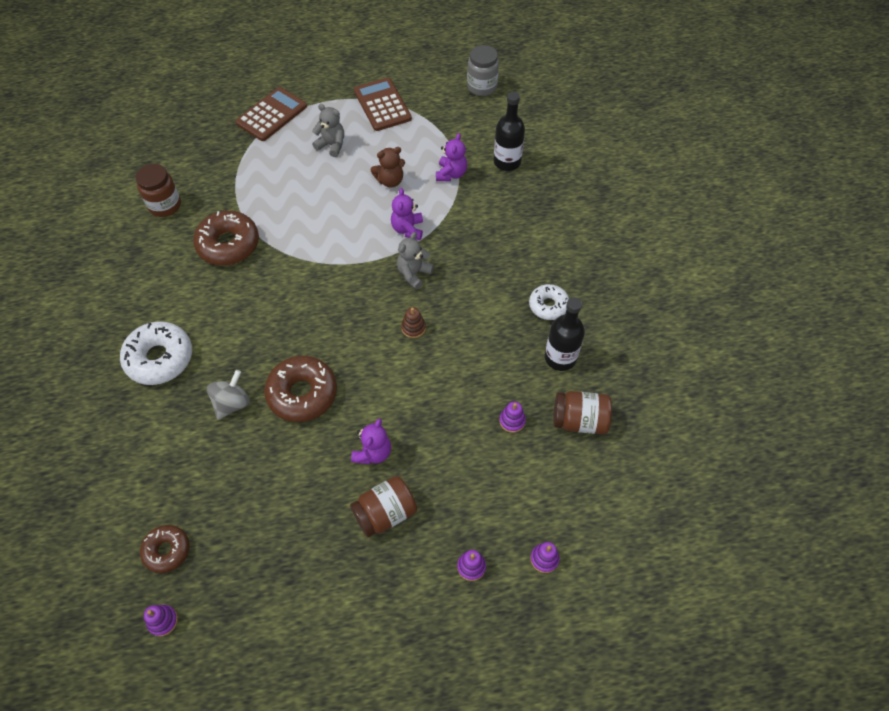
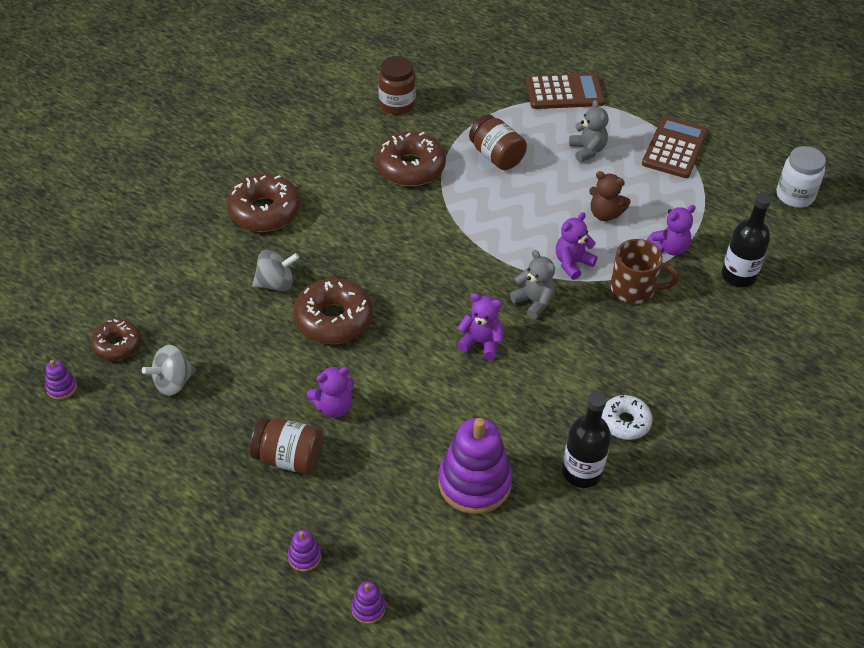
camera: 45 degrees right, 10 degrees down
(159, 358) = (264, 211): white donut -> brown donut
(243, 538) = (173, 382): none -> grey spinning top
(413, 328) = (481, 343): brown stacking toy -> purple teddy bear
(414, 274) = (534, 302): grey teddy bear -> grey teddy bear turned 60 degrees clockwise
(461, 217) = (634, 289): none -> brown mug
(482, 87) = (794, 196): grey jar -> white jar
(512, 421) = (474, 483): purple stacking toy -> purple stacking toy, size x2.32
(579, 420) = (534, 535): brown jar -> brown jar (496, 156)

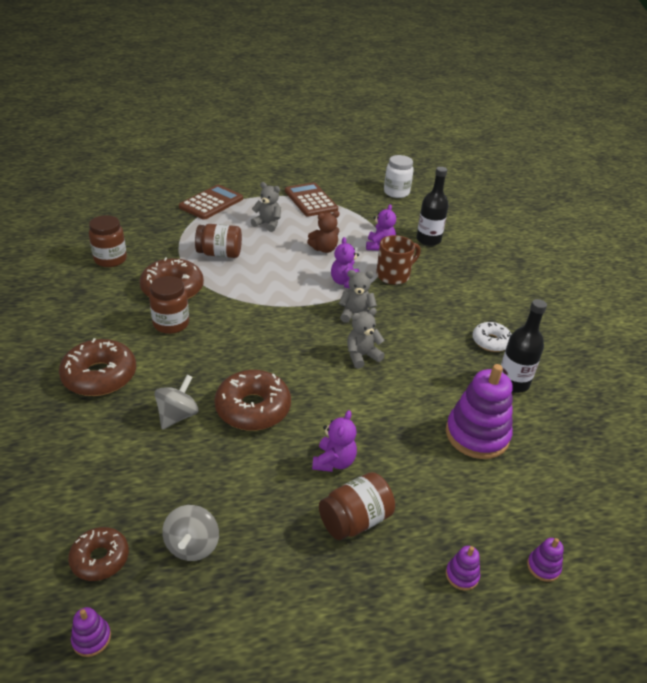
camera: 50 degrees left, 10 degrees down
(368, 201) = (171, 324): none -> brown jar
(481, 343) = (361, 356): purple teddy bear -> grey teddy bear

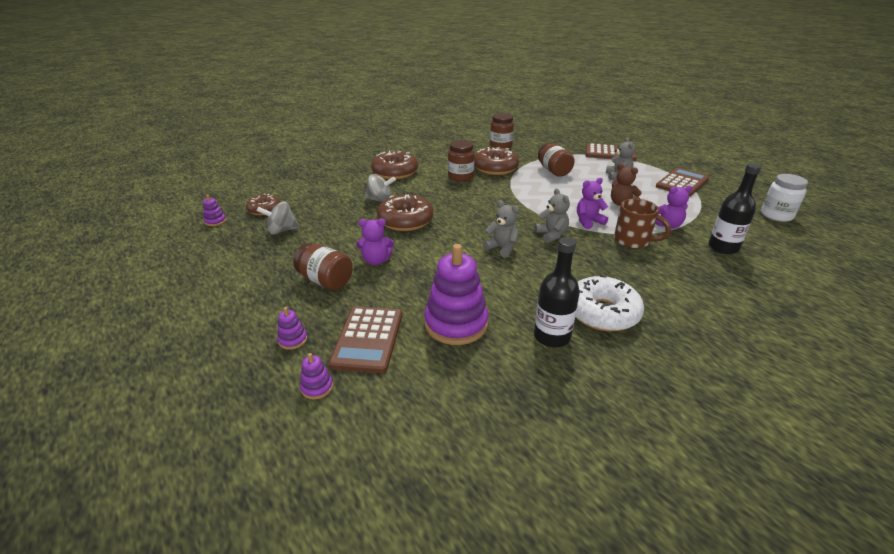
camera: 70 degrees right, 5 degrees down
(480, 508) = (368, 339): none -> brown calculator
(491, 342) = (602, 312): white donut -> white donut, size x1.65

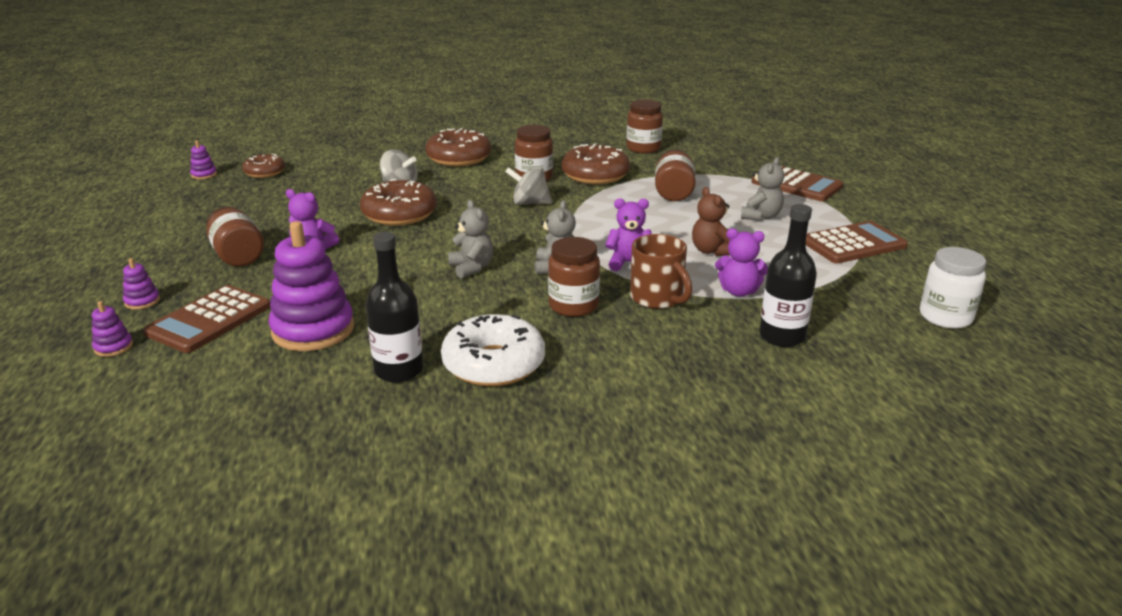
camera: 25 degrees right, 5 degrees down
(282, 231) = (256, 197): grey spinning top -> grey spinning top (529, 203)
(595, 258) = (573, 306): none -> brown jar

